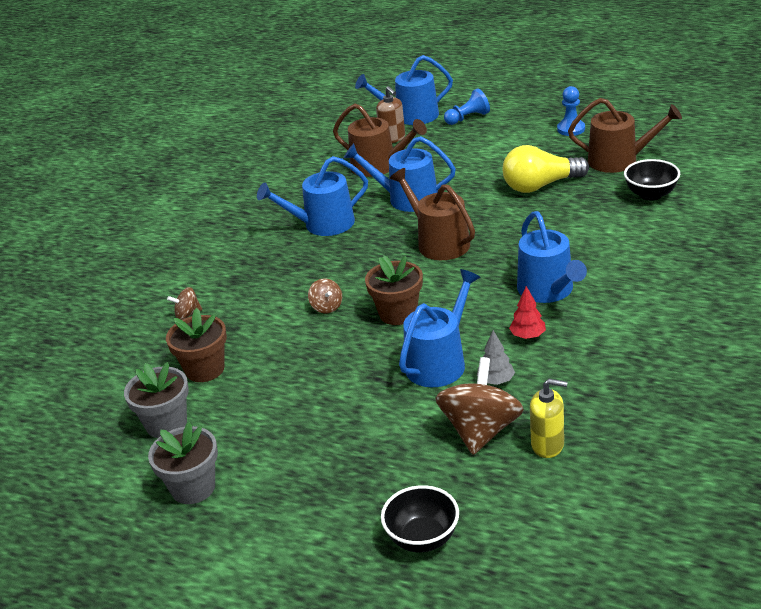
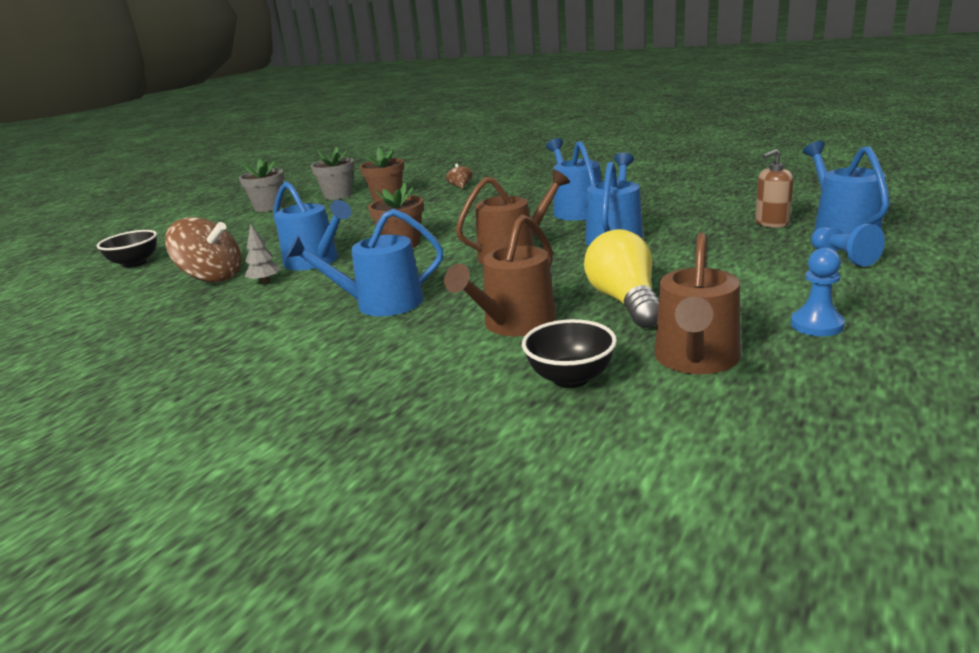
camera: 95 degrees right, 10 degrees down
(327, 307) = (434, 221): brown spinning top -> none
(379, 166) = (697, 222): brown watering can -> brown watering can (514, 324)
(528, 336) = (314, 294): red tree -> none
(548, 445) = (161, 301): yellow soap dispenser -> none

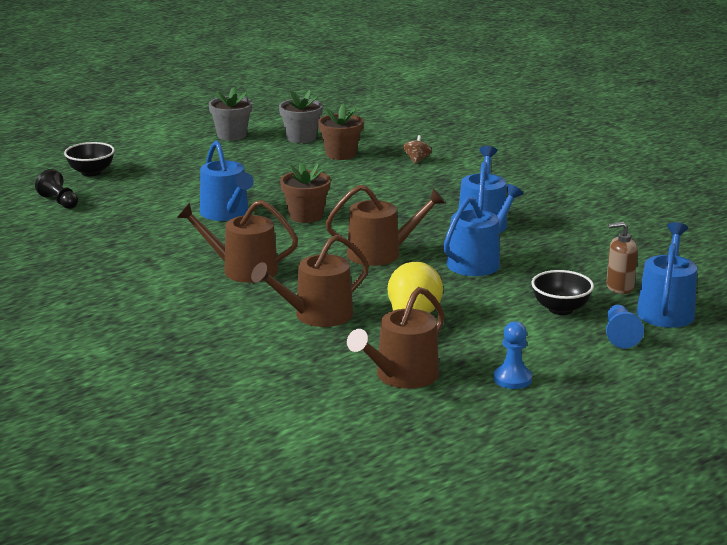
camera: 20 degrees right, 0 degrees up
(109, 296) = (59, 202): none -> black pawn
(212, 277) = (141, 206): brown spinning top -> none
(265, 282) = (176, 223): grey tree -> none
(381, 304) = (243, 270): blue watering can -> brown watering can
(570, 378) = (311, 363): black bowl -> black bowl (560, 309)

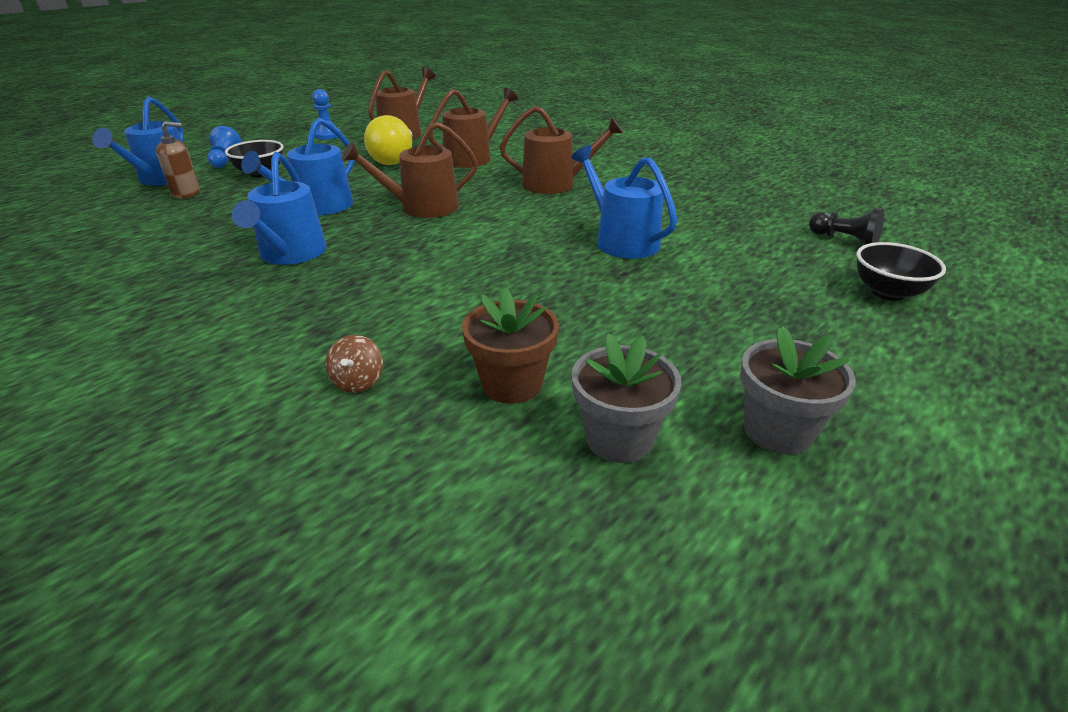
camera: 170 degrees right, 10 degrees up
(306, 216) = (521, 245): brown flower pot -> none

